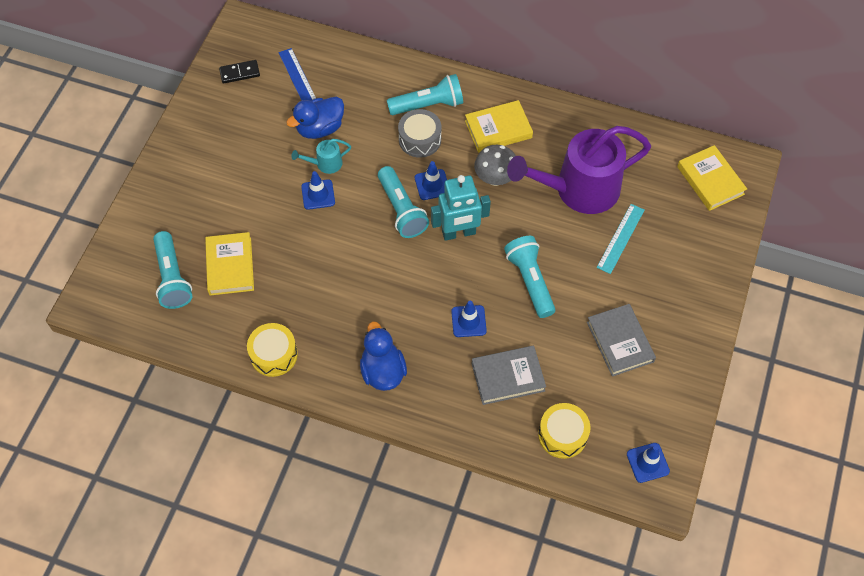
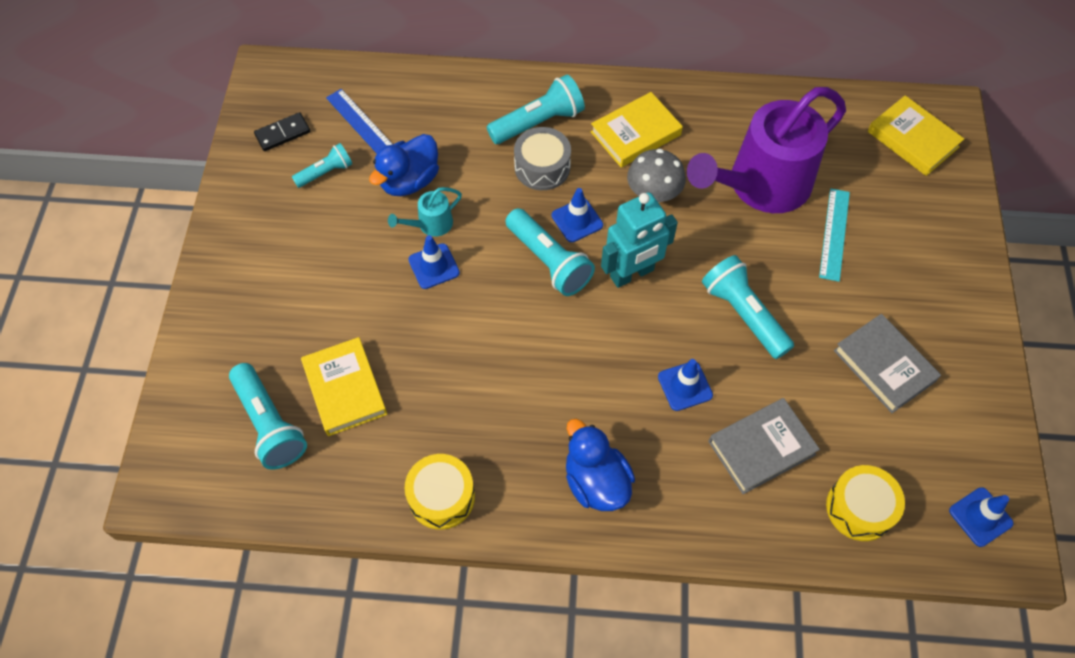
camera: 15 degrees left, 0 degrees up
(262, 109) = (325, 172): none -> turquoise flashlight

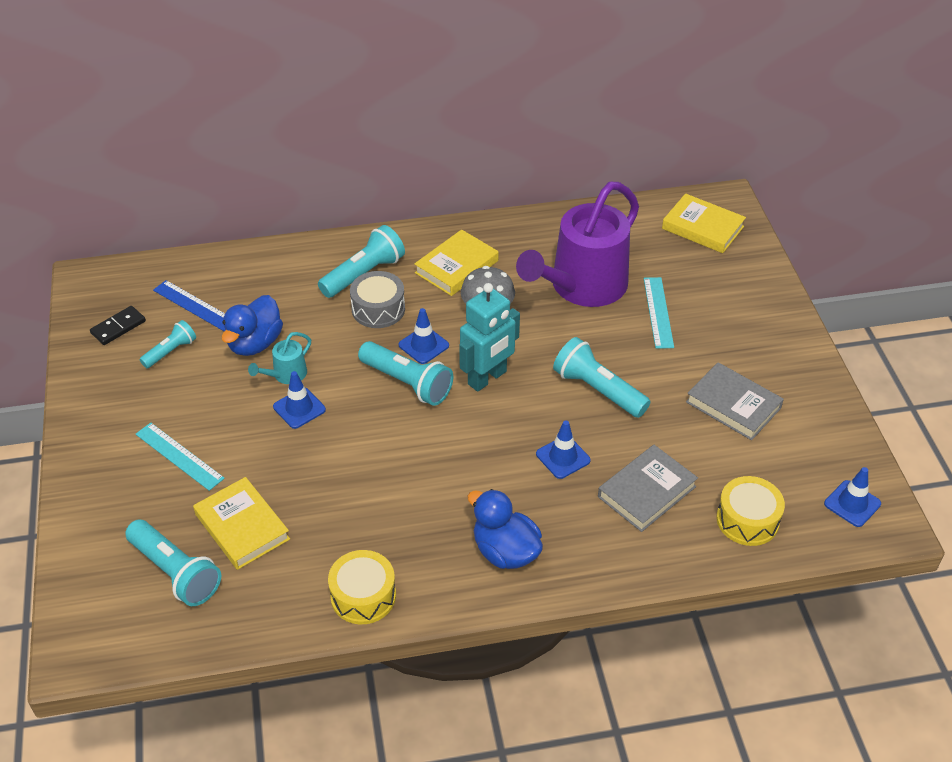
camera: 15 degrees left, 15 degrees down
(304, 294) = (179, 456): none -> turquoise ruler

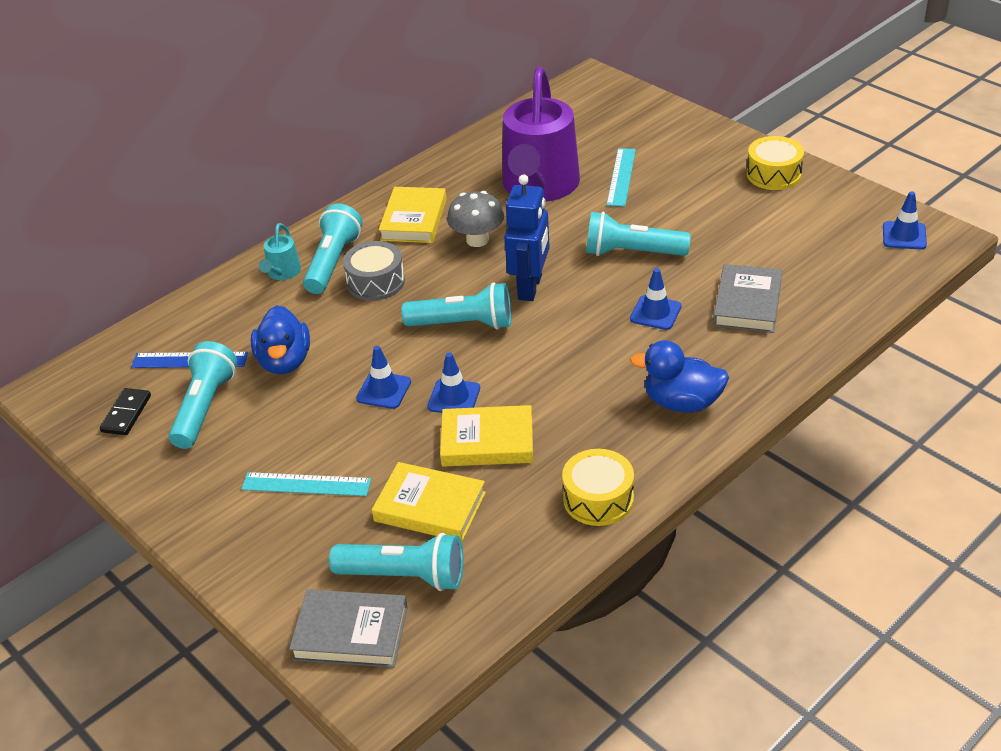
camera: 30 degrees left, 5 degrees down
(170, 351) = (204, 407): turquoise flashlight -> turquoise flashlight, size x1.67
(286, 375) = (342, 371): turquoise watering can -> turquoise watering can (282, 273)
(423, 345) = (447, 290): blue traffic cone -> blue traffic cone (454, 397)
(487, 378) = (530, 287): turquoise robot -> blue robot
(658, 312) = (621, 177): turquoise ruler -> turquoise ruler turned 45 degrees clockwise
(702, 227) = (593, 104): yellow book -> yellow book (487, 441)
(733, 405) = (748, 213): grey book -> grey book (350, 633)
(747, 520) = (842, 284): yellow drum -> yellow drum (773, 174)

